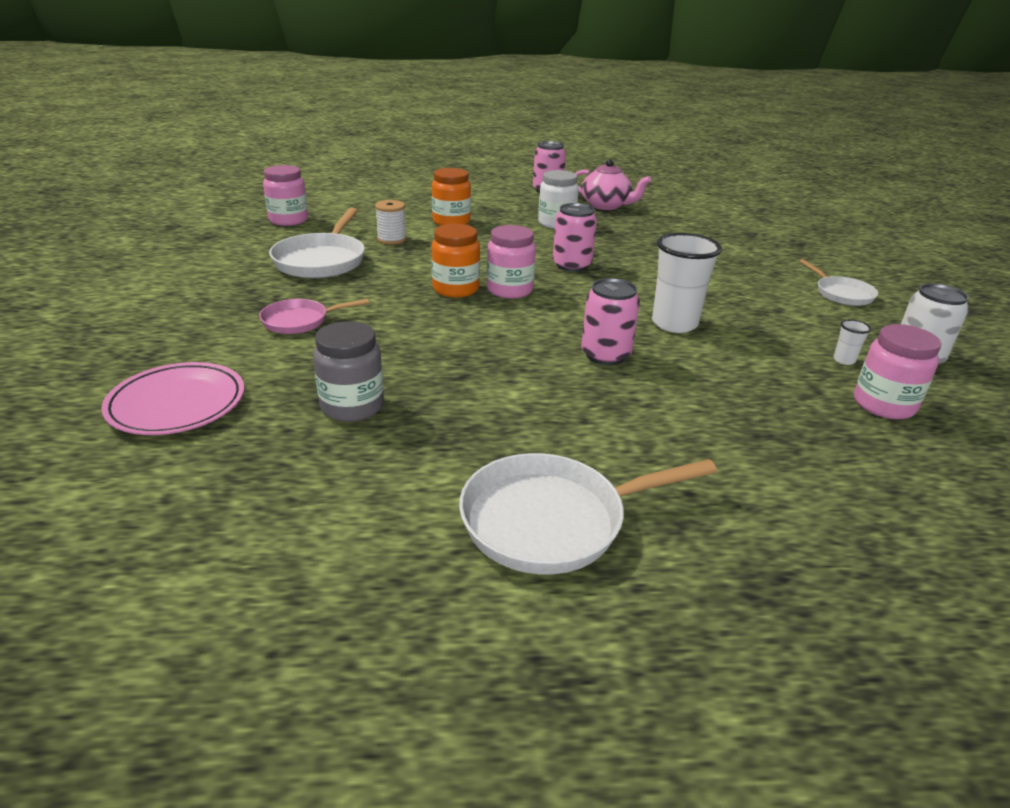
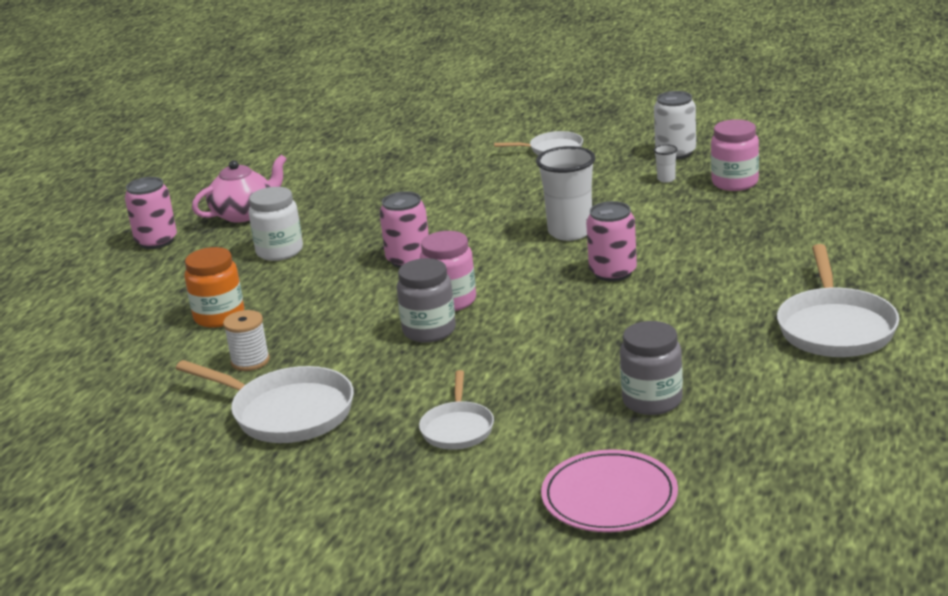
camera: 65 degrees left, 5 degrees down
(288, 220) = (112, 438): pink jar -> none
(300, 321) = (457, 428): pink pan -> white pan
(456, 289) = (429, 331): orange jar -> grey jar

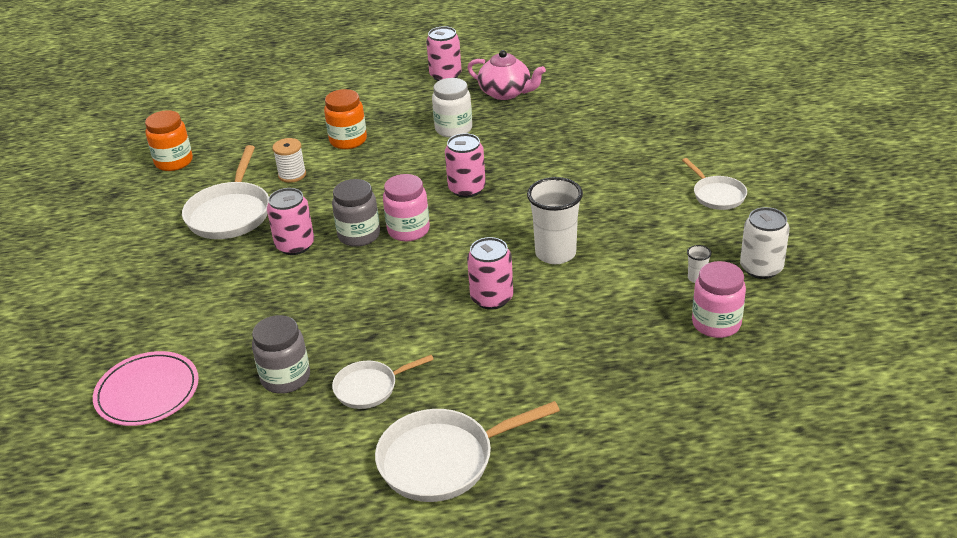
camera: 65 degrees right, 10 degrees up
(103, 449) = (174, 162): none -> orange jar
(406, 373) = (295, 245): none -> pink can
(457, 428) = (226, 293): white pan -> white pan (370, 387)

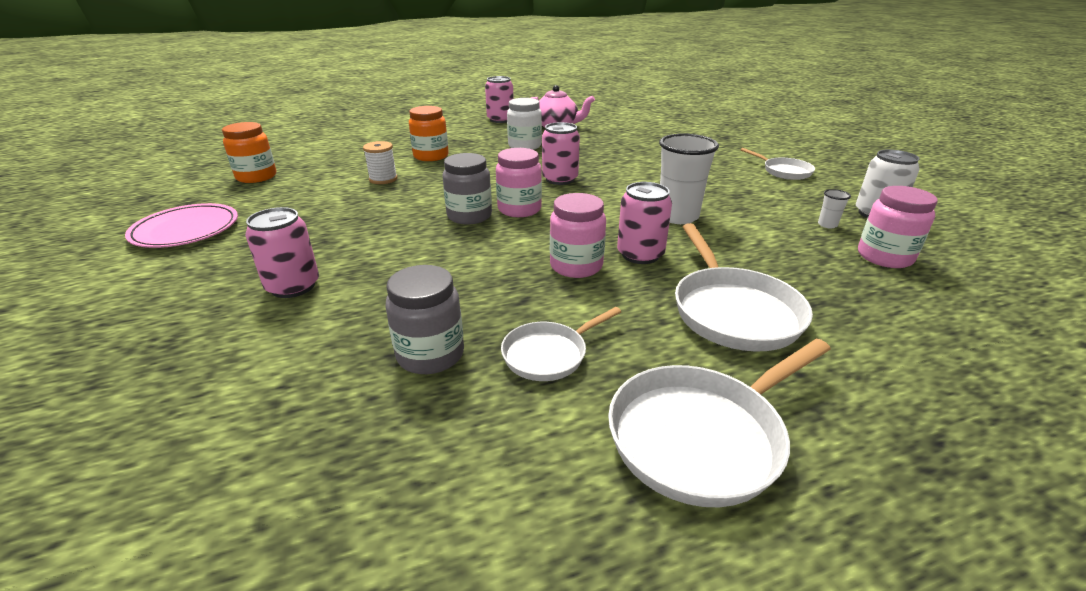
camera: 15 degrees left, 5 degrees down
(147, 392) = (226, 394): pink plate -> pink plate (186, 230)
(230, 213) = (323, 208): white pan -> white pan (732, 311)
(295, 245) = (402, 228): pink can -> pink can (293, 286)
(429, 305) = (576, 266): none -> pink jar

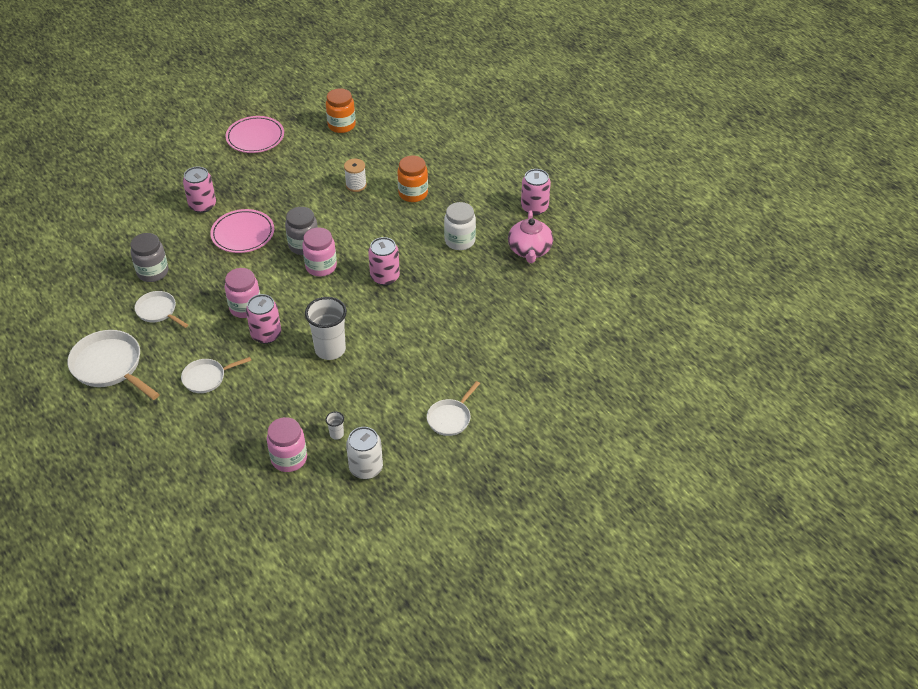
camera: 75 degrees right, 15 degrees up
(404, 256) = (243, 234): none -> pink plate
(732, 311) = (207, 378): white pan -> white pan, size x0.59

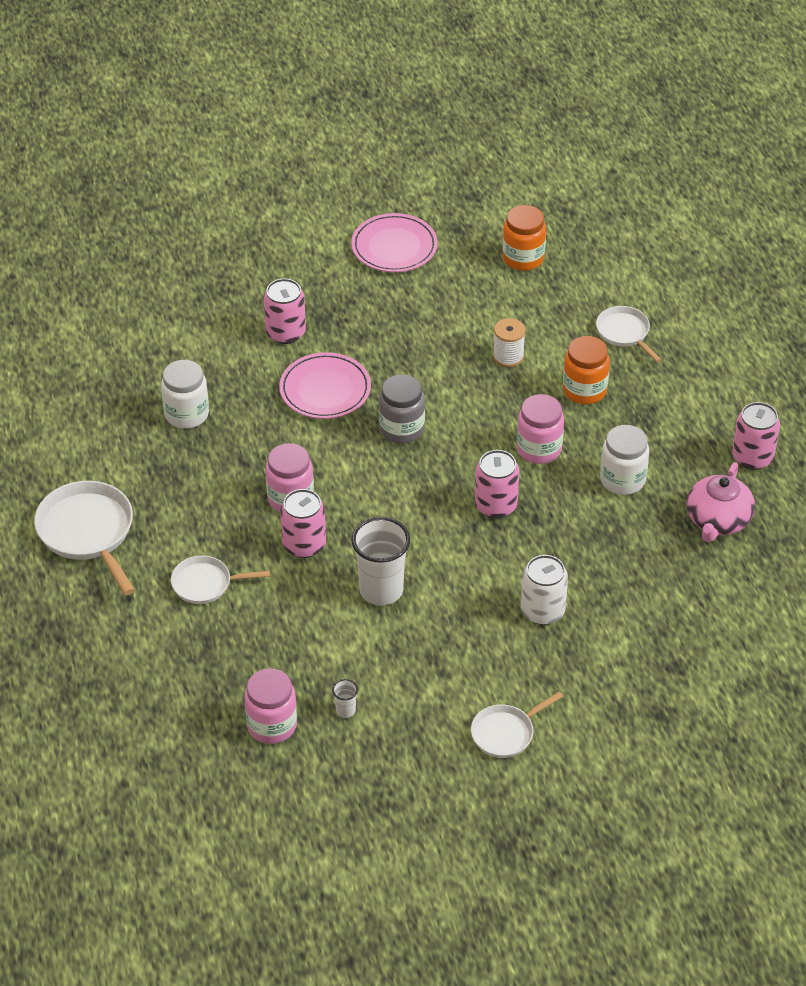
camera: 20 degrees right, 0 degrees up
(153, 272) = (186, 414): grey jar -> white jar
(158, 311) = (175, 472): white pan -> white pan (624, 333)
(321, 266) = (413, 466): pink jar -> pink jar (539, 449)
(366, 468) = (366, 768): white can -> white can (542, 611)

